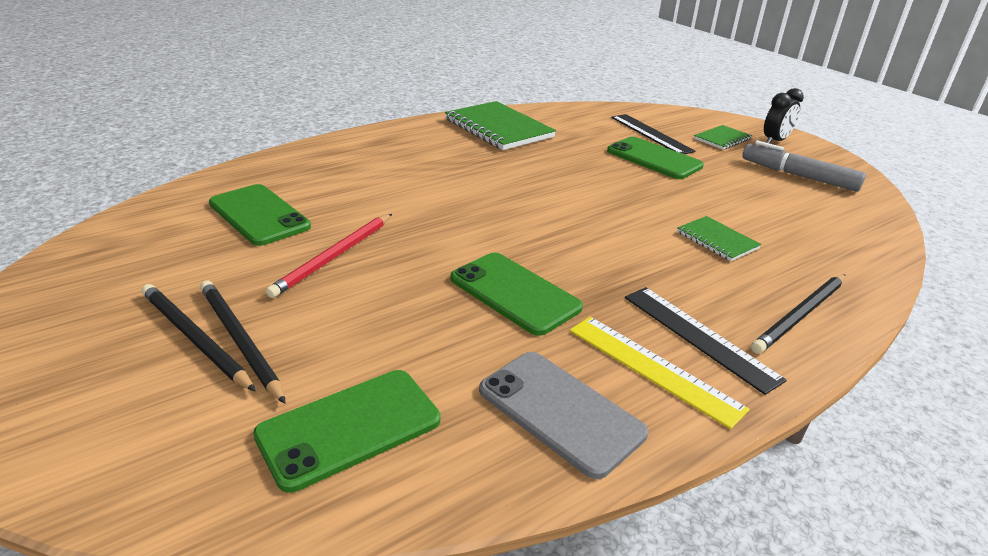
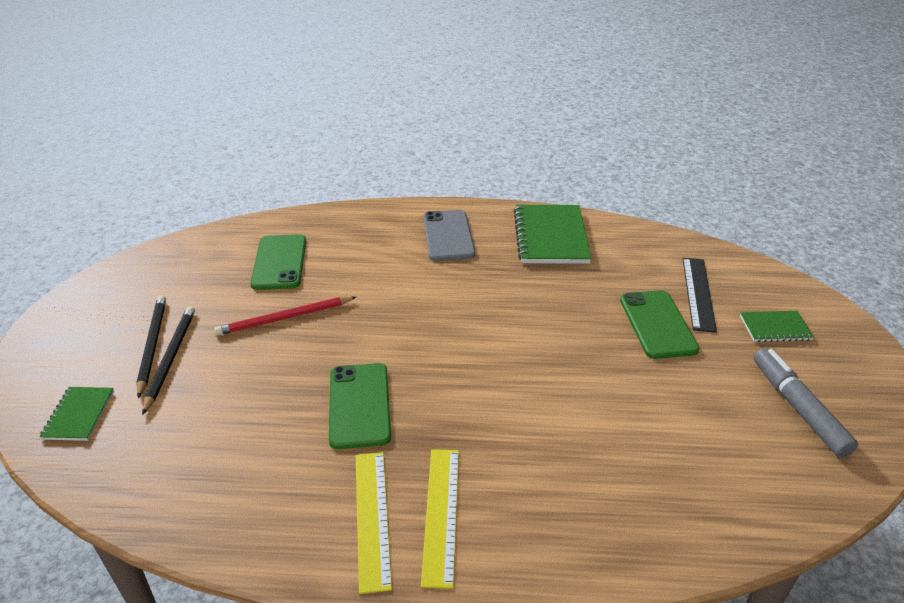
camera: 40 degrees right, 5 degrees up
(349, 427) = (158, 448): green phone -> none
(560, 411) = (273, 510): grey phone -> grey phone (448, 236)
(699, 336) = (441, 514): black ruler -> yellow ruler
(717, 240) = (589, 438): green notebook -> green notebook (79, 415)
(775, 141) = (840, 354): black clock -> none
(800, 315) = (555, 545): black pencil -> none

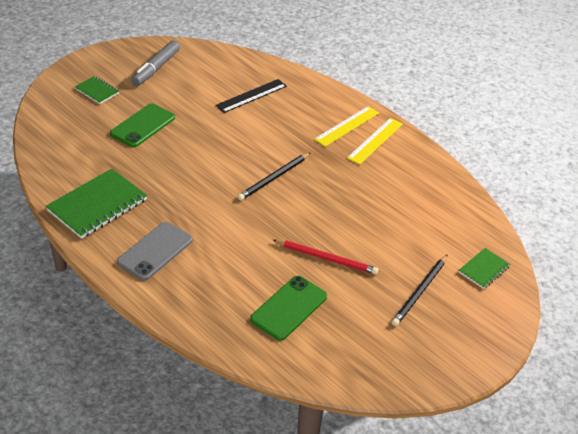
camera: 140 degrees left, 5 degrees up
(171, 358) = (414, 274): black pencil -> black pencil (274, 178)
(359, 405) = (335, 183): green phone -> none
(698, 293) = (93, 124): black ruler -> black ruler (251, 96)

